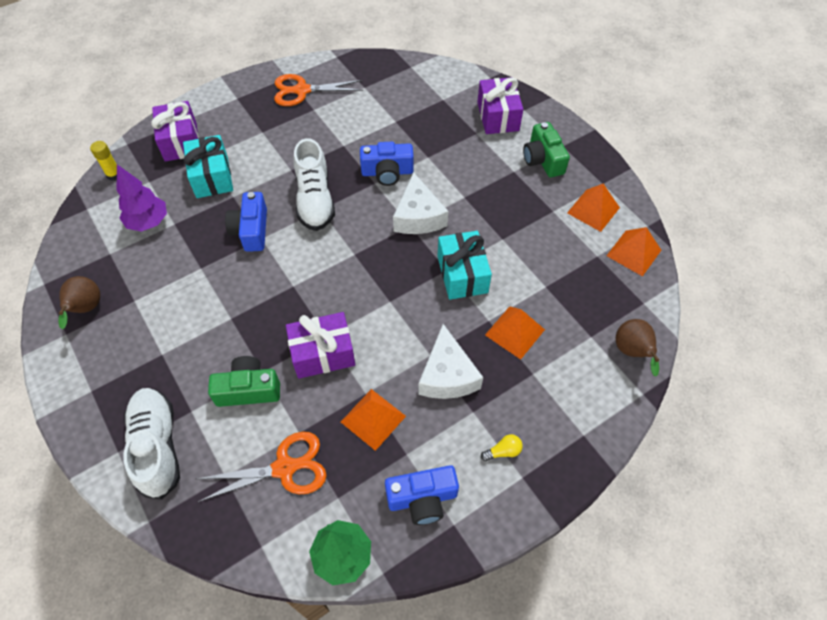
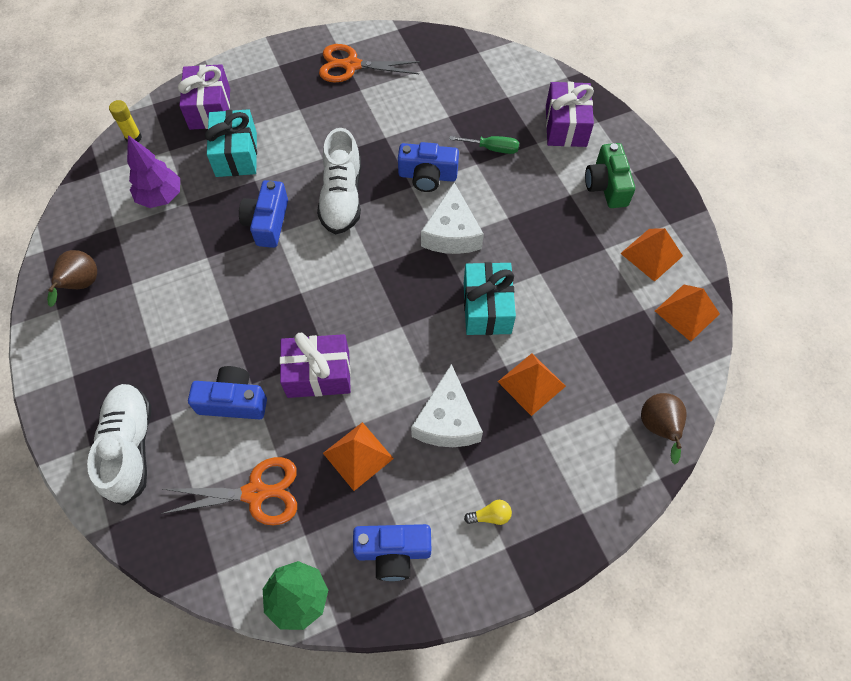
camera: 10 degrees right, 5 degrees up
(248, 389) = (233, 401): green camera -> blue camera
(439, 143) = (492, 149): none -> green screwdriver

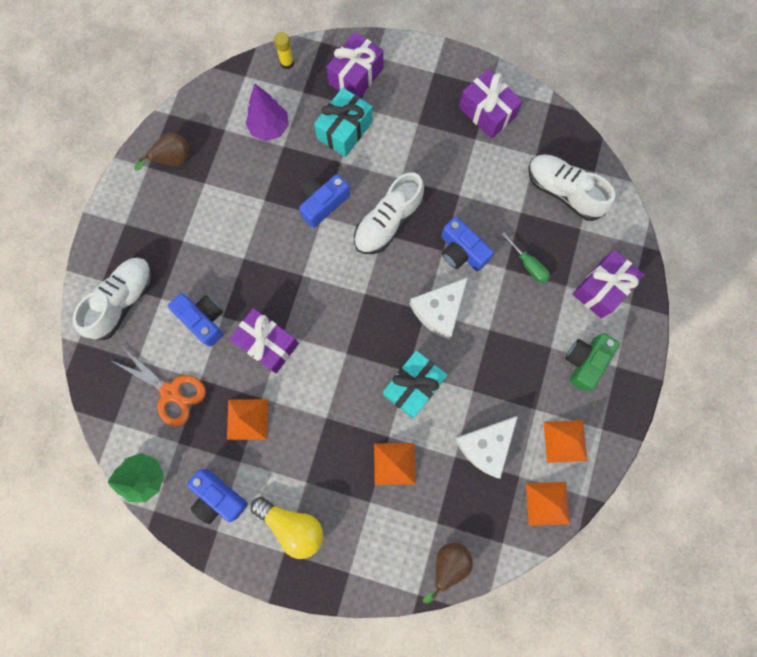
camera: 40 degrees right, 15 degrees up
(352, 65) = (487, 112): orange scissors -> purple gift
(447, 420) = (319, 442): white cheese -> white cheese (485, 446)
(468, 80) = (563, 192): none -> white shoe
(490, 516) = (292, 525): yellow light bulb -> yellow light bulb, size x2.20

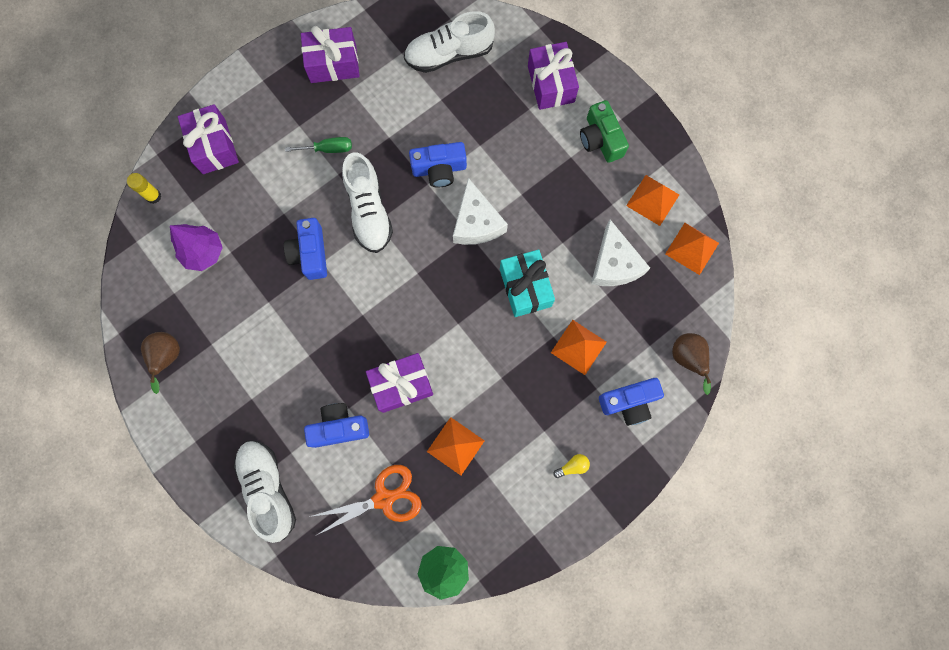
camera: 55 degrees left, 0 degrees up
(218, 497) = (506, 515): blue camera -> blue camera (629, 402)
(292, 525) = (572, 466): yellow light bulb -> yellow light bulb, size x0.45
(344, 130) = (257, 190): turquoise gift -> none
(528, 265) = (490, 125): green screwdriver -> green screwdriver (328, 149)

